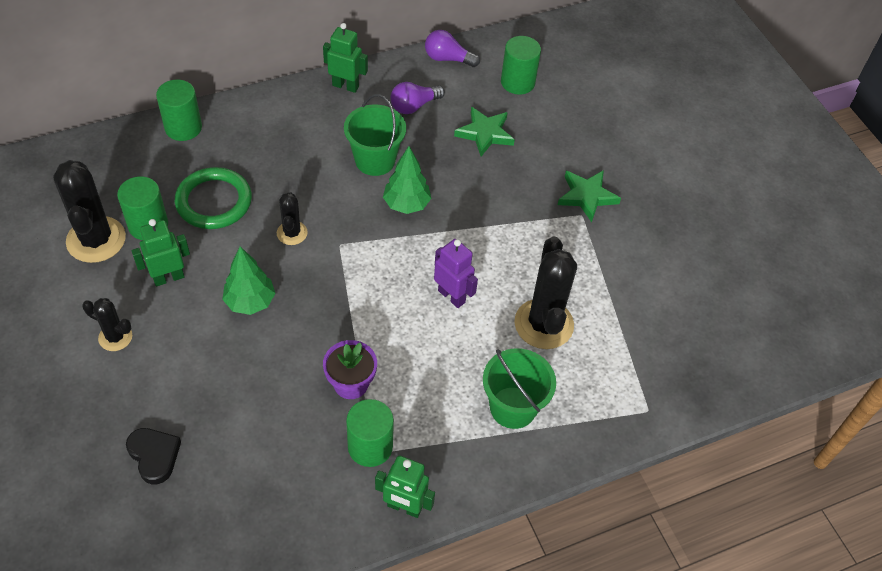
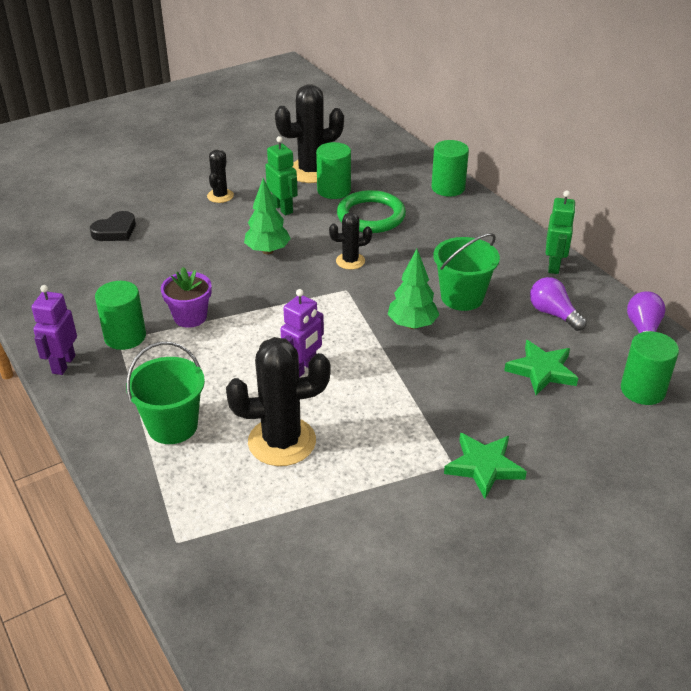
camera: 85 degrees right, 15 degrees down
(404, 507) = (63, 364): green robot -> purple robot

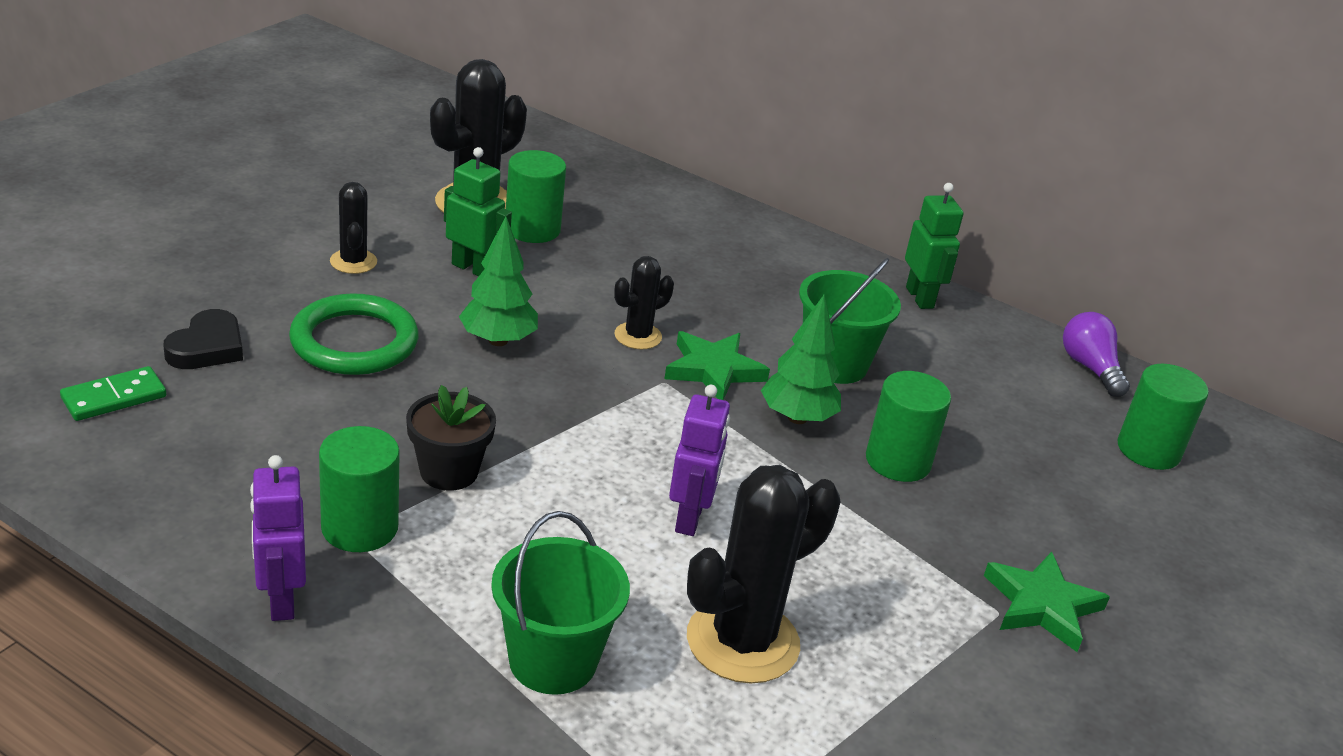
camera: 30 degrees left, 5 degrees down
(55, 249) = (114, 398): none -> green domino
(190, 317) = (449, 471): purple flower pot -> black flower pot
(371, 216) = (618, 262): green ring -> green ring (354, 342)
(448, 188) = (698, 204): green cylinder -> green cylinder (898, 461)
(542, 371) = (1012, 450): green star -> green star (713, 370)
(553, 314) = (968, 366): purple light bulb -> none

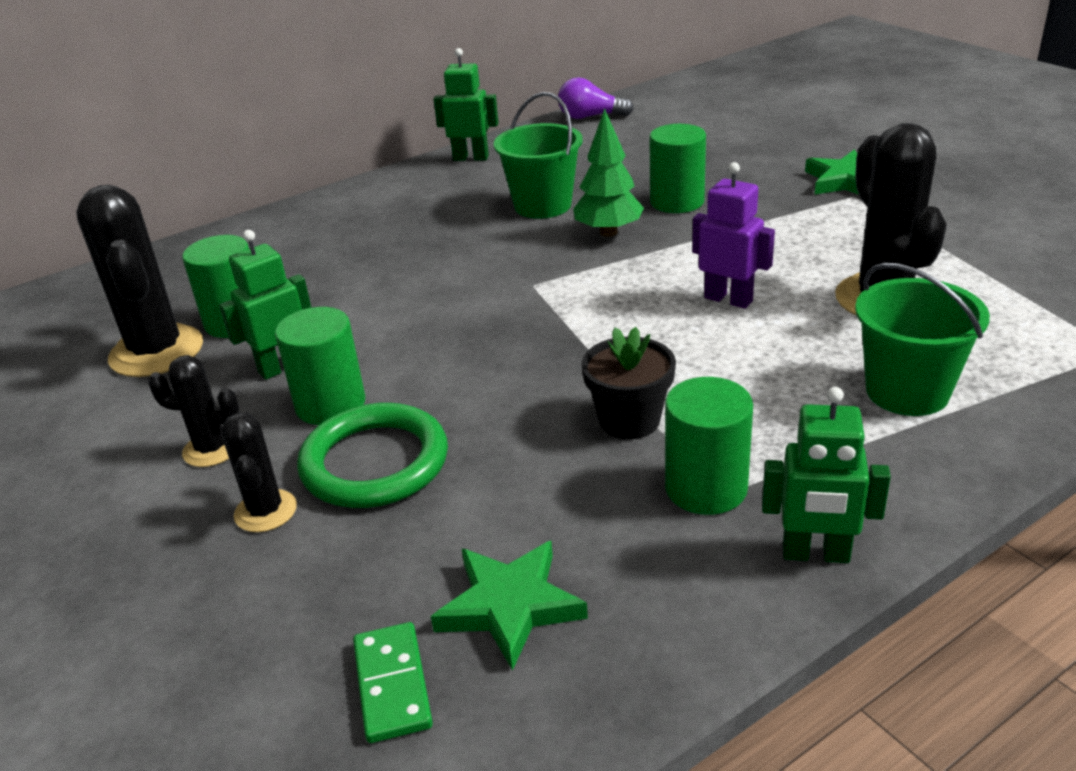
camera: 60 degrees left, 0 degrees up
(207, 347) = (322, 586): black heart -> none
(281, 600) = (815, 554): purple robot -> green robot
(498, 340) = (423, 366): green tree -> none
(638, 336) = (457, 288): black cactus -> black cactus (265, 511)
(713, 370) = (527, 258): green star -> green star (510, 606)
(1148, 450) = (689, 117): green cylinder -> green cylinder (330, 404)

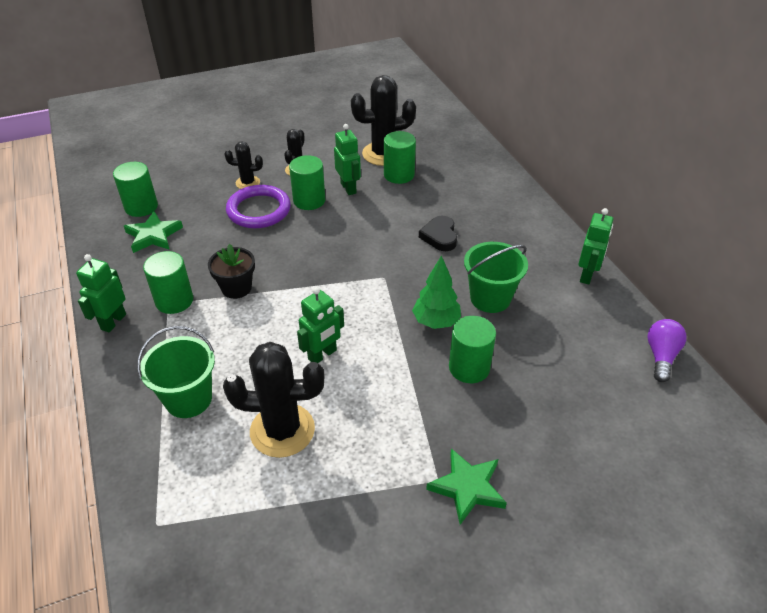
camera: 100 degrees right, 10 degrees up
(375, 462) = (259, 210): green ring -> purple ring
(393, 685) = (141, 207): green domino -> green cylinder
(416, 257) = (440, 236): none -> black heart
(728, 299) = (322, 355): purple robot -> green robot

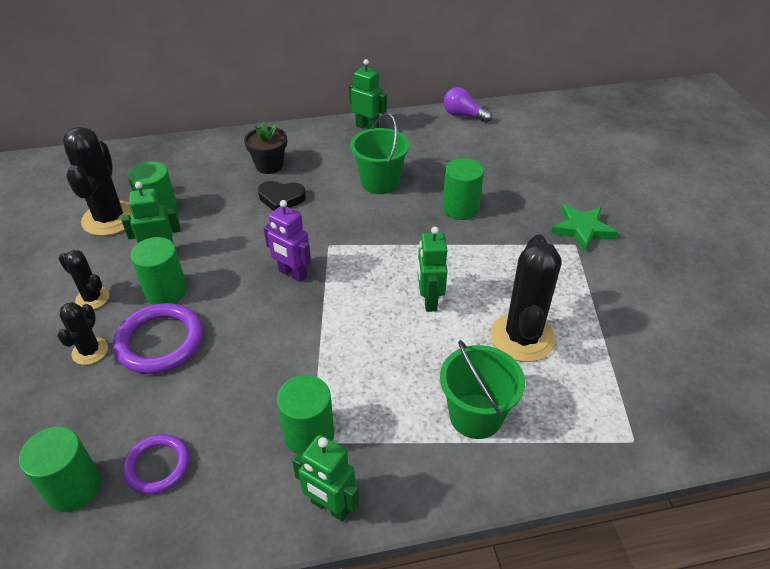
camera: 80 degrees left, 0 degrees up
(153, 235) = (157, 466): green star -> purple ring
(236, 288) = (305, 369): black flower pot -> black flower pot (269, 165)
(322, 355) = (429, 300): green robot -> green robot turned 150 degrees counterclockwise
(341, 261) = (292, 274): none -> purple robot
(436, 322) = (401, 219): green tree -> none

